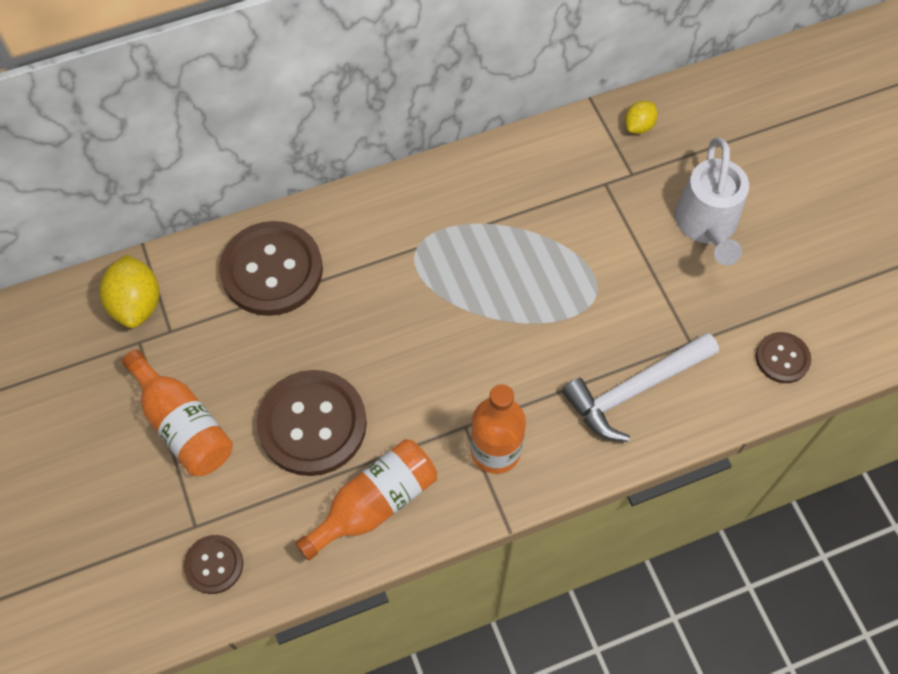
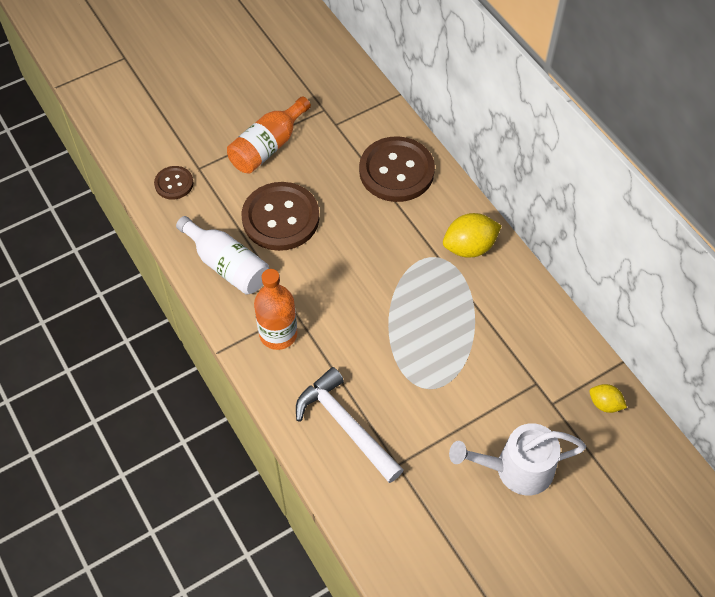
camera: 80 degrees right, 5 degrees down
(137, 304) = (352, 102): yellow lemon -> yellow lemon (469, 247)
(375, 504) = (227, 265): orange bottle -> white bottle
(782, 358) = (397, 540): brown button -> none

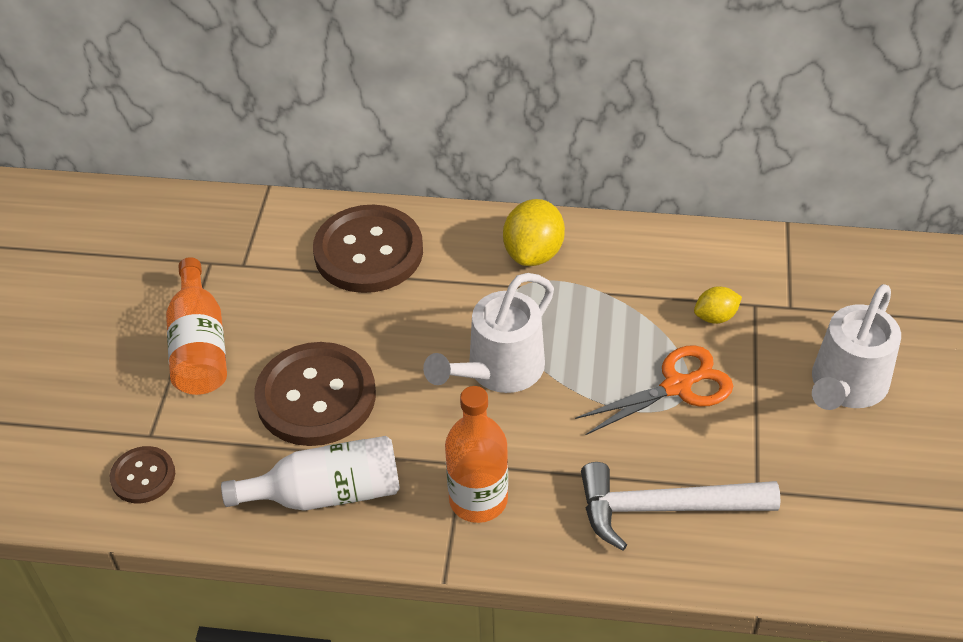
camera: 50 degrees left, 10 degrees down
(369, 287) = (498, 371): none -> white watering can
(436, 380) = (677, 386): none -> orange scissors
(604, 404) = (825, 266): yellow lemon -> yellow lemon (715, 317)

